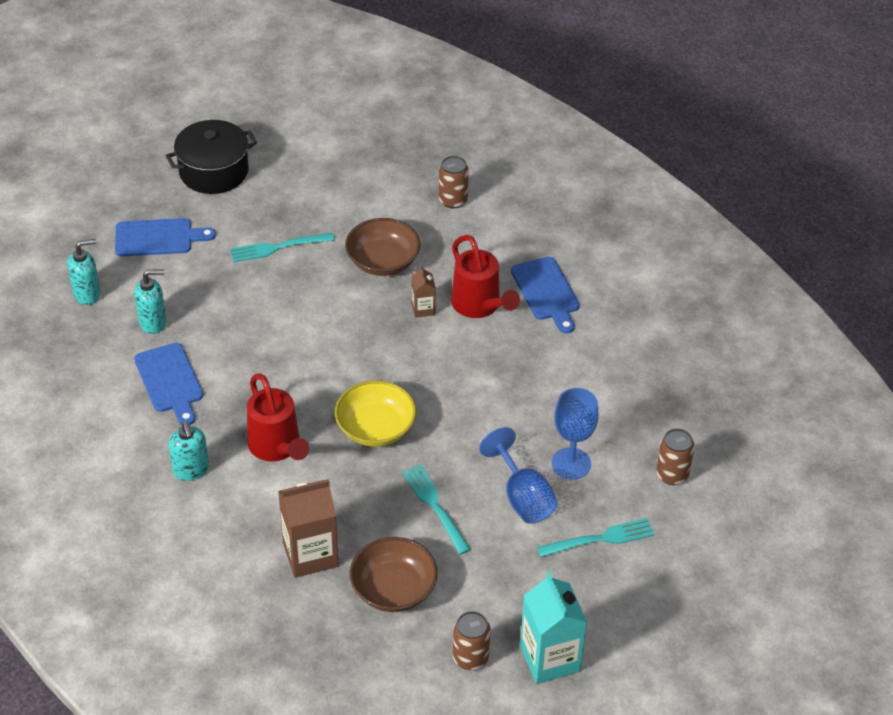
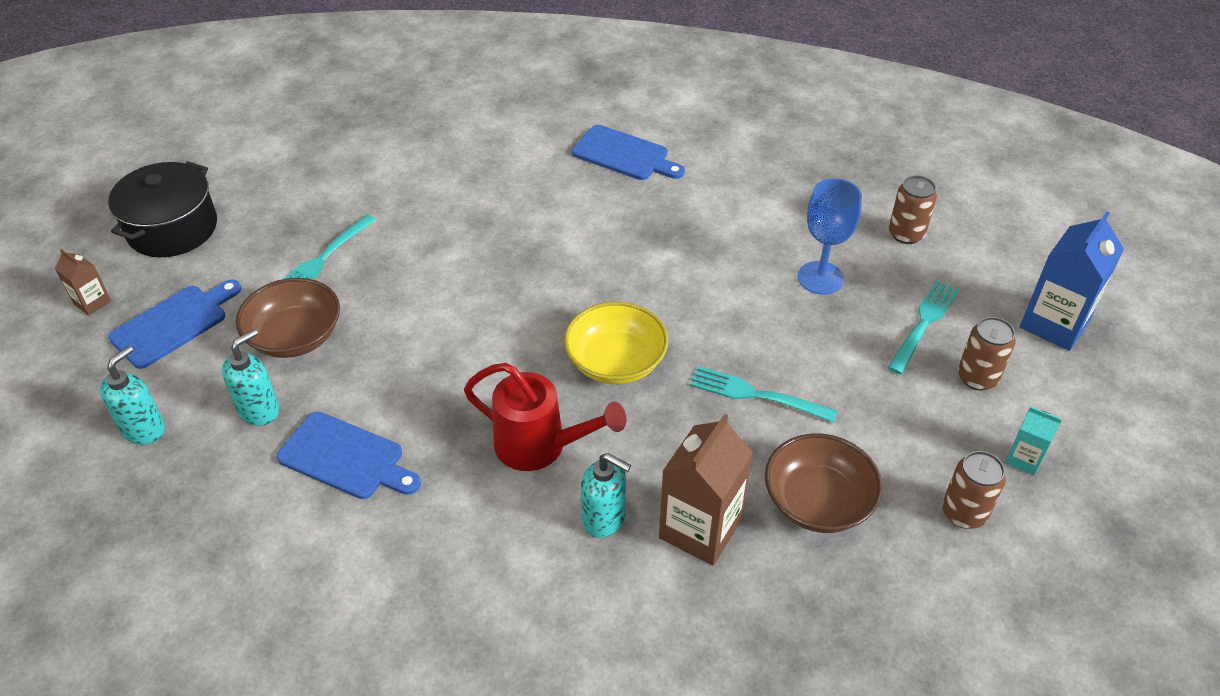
camera: 40 degrees left, 0 degrees up
(191, 470) = (474, 534): turquoise soap dispenser -> turquoise soap dispenser (604, 519)
(383, 261) = (445, 212): brown bowl -> brown bowl (295, 337)
(423, 309) = (532, 230): brown carton -> brown carton (92, 302)
(453, 200) = (451, 128): brown can -> brown can (977, 377)
(479, 306) = (580, 198): red watering can -> none
(522, 497) = (818, 333): blue goblet -> none
(550, 658) = (1024, 459): turquoise carton -> turquoise carton, size x0.51
(691, 601) = (1054, 324): none -> blue carton

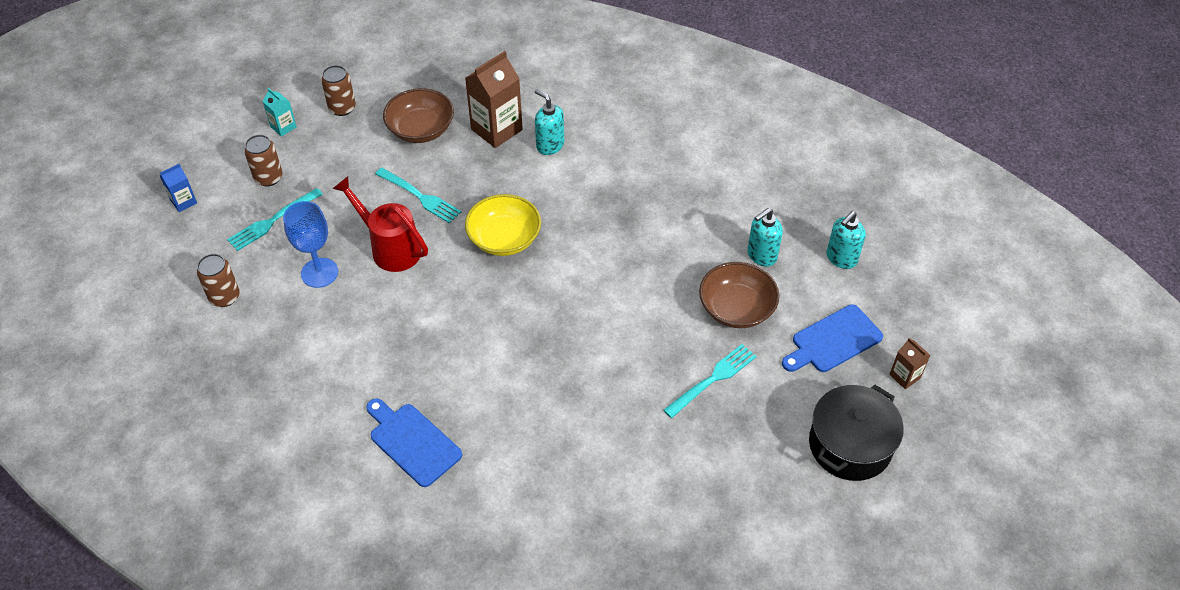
camera: 165 degrees left, 5 degrees up
(346, 457) = (702, 211): blue cutting board -> none
(540, 446) = (575, 193): red watering can -> red watering can (390, 248)
(1054, 324) = (183, 202): blue carton -> blue carton, size x0.51

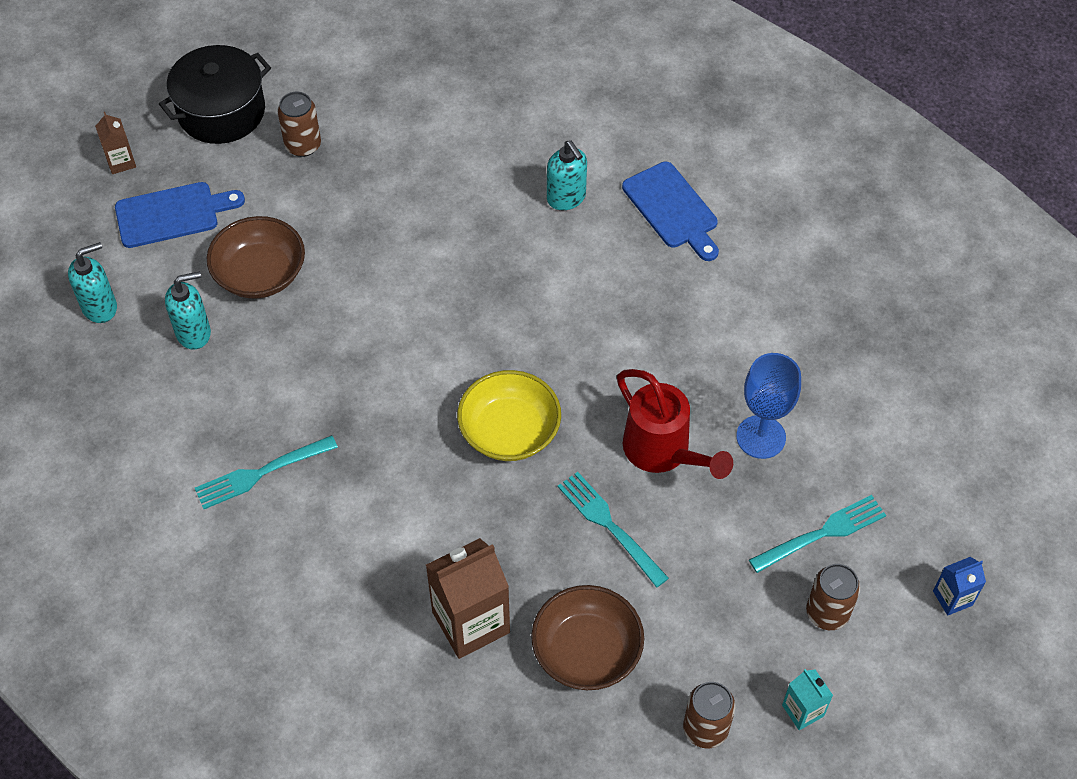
camera: 165 degrees left, 5 degrees up
(224, 297) = (885, 430): brown can -> brown can (303, 145)
(550, 145) = (400, 572): turquoise soap dispenser -> turquoise soap dispenser (566, 198)
(712, 379) = (327, 203): turquoise fork -> turquoise fork (261, 473)

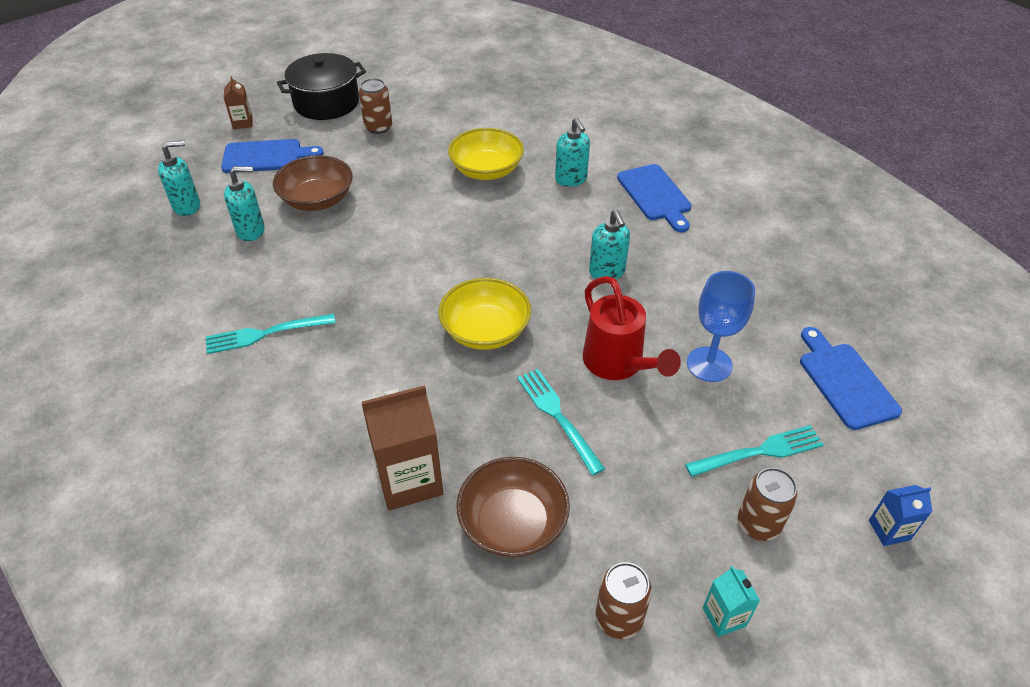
camera: 10 degrees right, 10 degrees down
(459, 198) = (486, 170): none -> yellow bowl
(632, 331) = (607, 272): none -> turquoise soap dispenser
(905, 436) = (845, 382): none -> blue cutting board

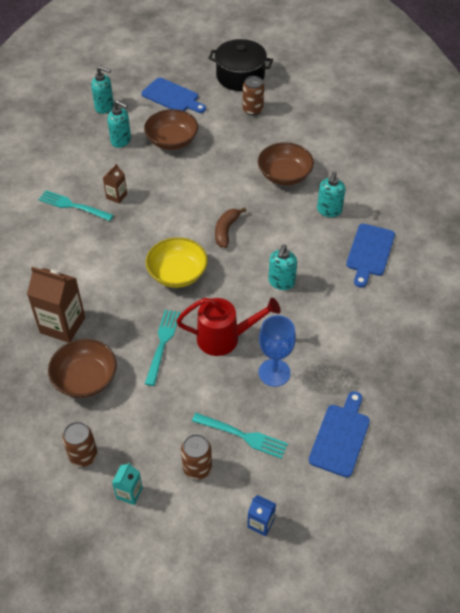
camera: 40 degrees right, 5 degrees up
(242, 123) = (181, 66): brown carton -> brown carton (116, 196)
(486, 170) = (284, 175): yellow bowl -> brown bowl
(488, 256) = (226, 231): none -> brown banana
(618, 364) = (224, 338): red watering can -> red watering can turned 105 degrees counterclockwise

